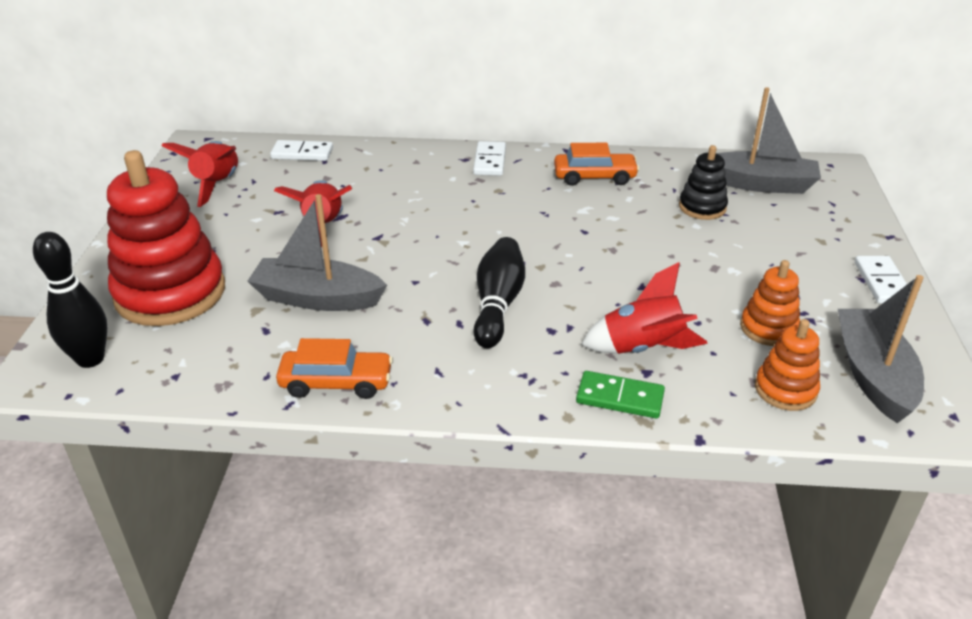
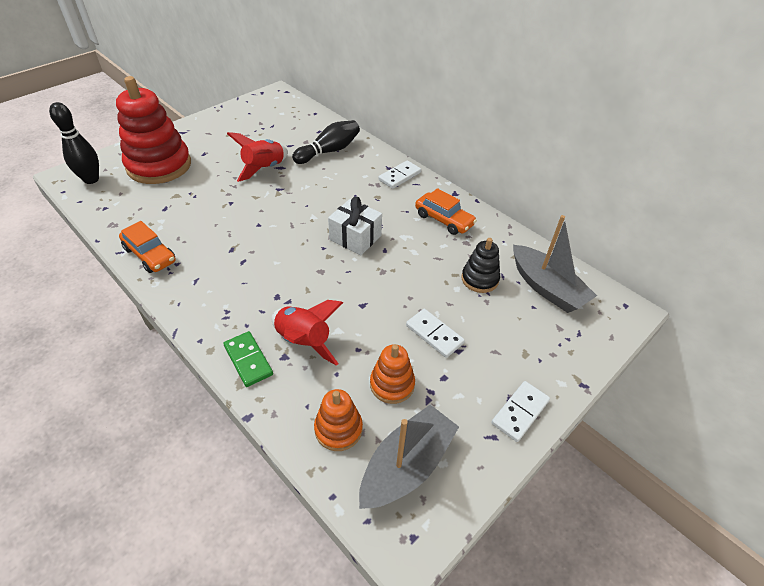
camera: 40 degrees right, 10 degrees up
(217, 185) = (254, 119): red rocket -> none
(302, 153) = (314, 122): white domino -> white domino (434, 334)
(317, 298) = (206, 206): grey boat -> none
(498, 304) = (275, 263): black bowling pin -> black bowling pin (329, 151)
(539, 236) = (355, 237): none -> white gift

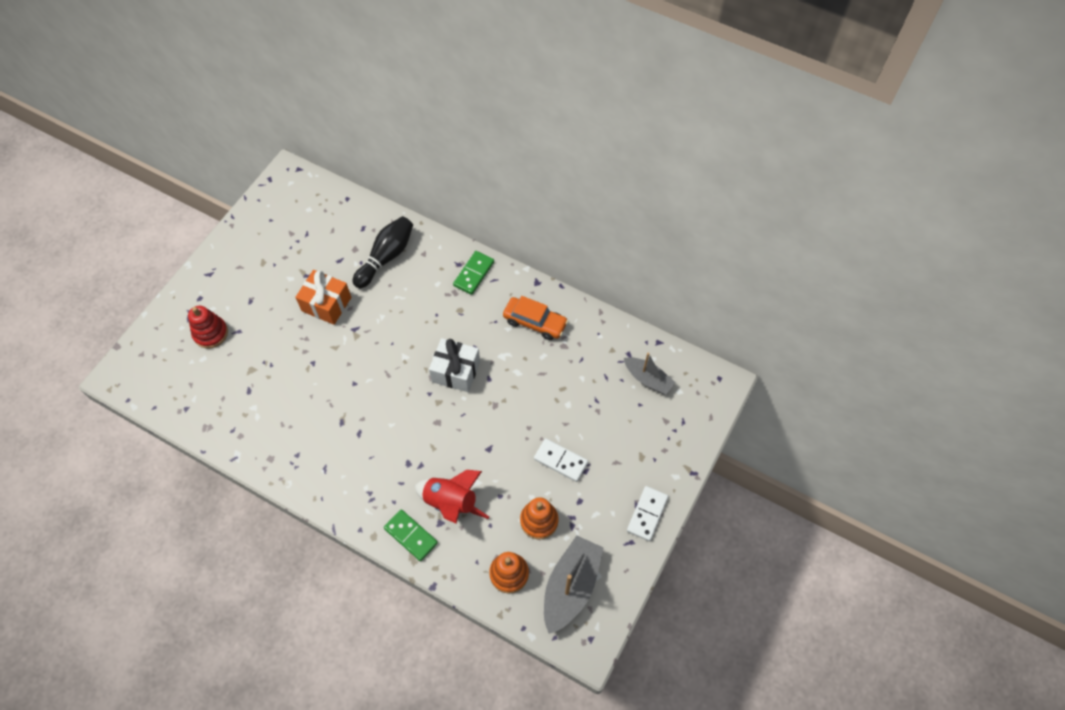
camera: 15 degrees left, 15 degrees up
(91, 179) = (148, 375): black bowling pin -> none
(150, 255) = (265, 453): orange car -> none
(159, 166) = (210, 333): red stacking toy -> red stacking toy, size x0.50
(264, 168) = (326, 304): red rocket -> orange gift
(399, 176) = (473, 274): white domino -> green domino
(479, 279) = (586, 387): black stacking toy -> none
(546, 288) = (647, 379): grey boat -> grey boat, size x0.63

